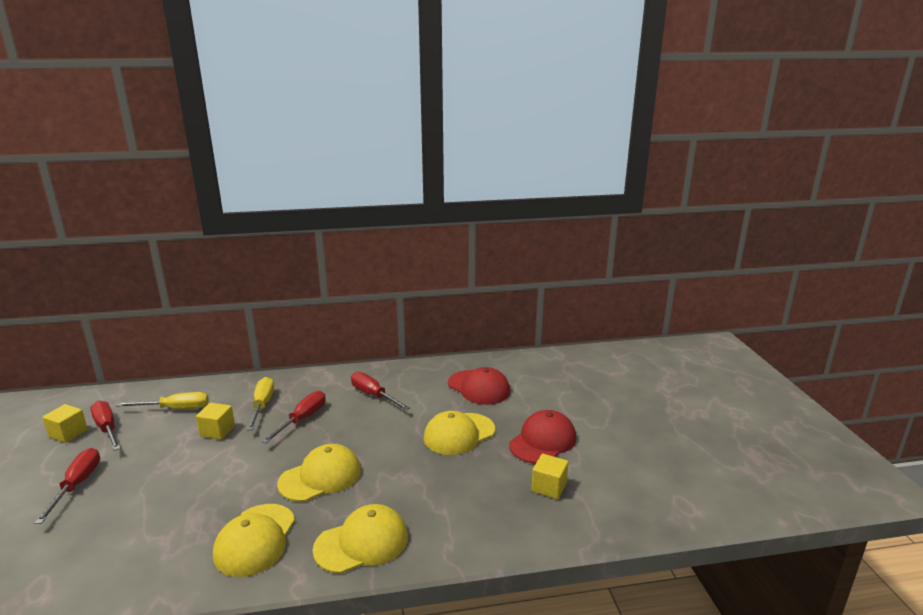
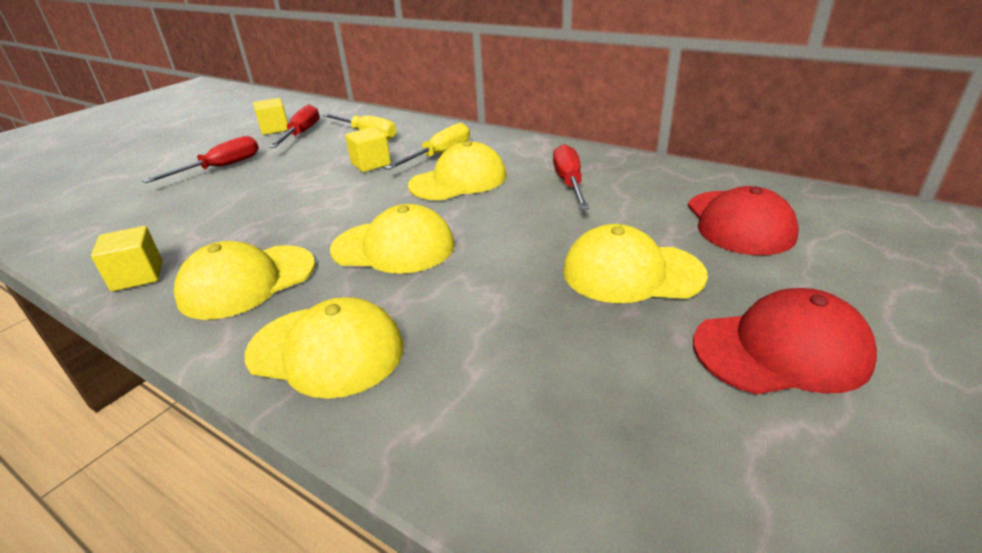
camera: 45 degrees right, 10 degrees up
(302, 419) = (458, 180): red screwdriver -> yellow cap
(549, 487) = (708, 441): yellow cube -> yellow cube (138, 276)

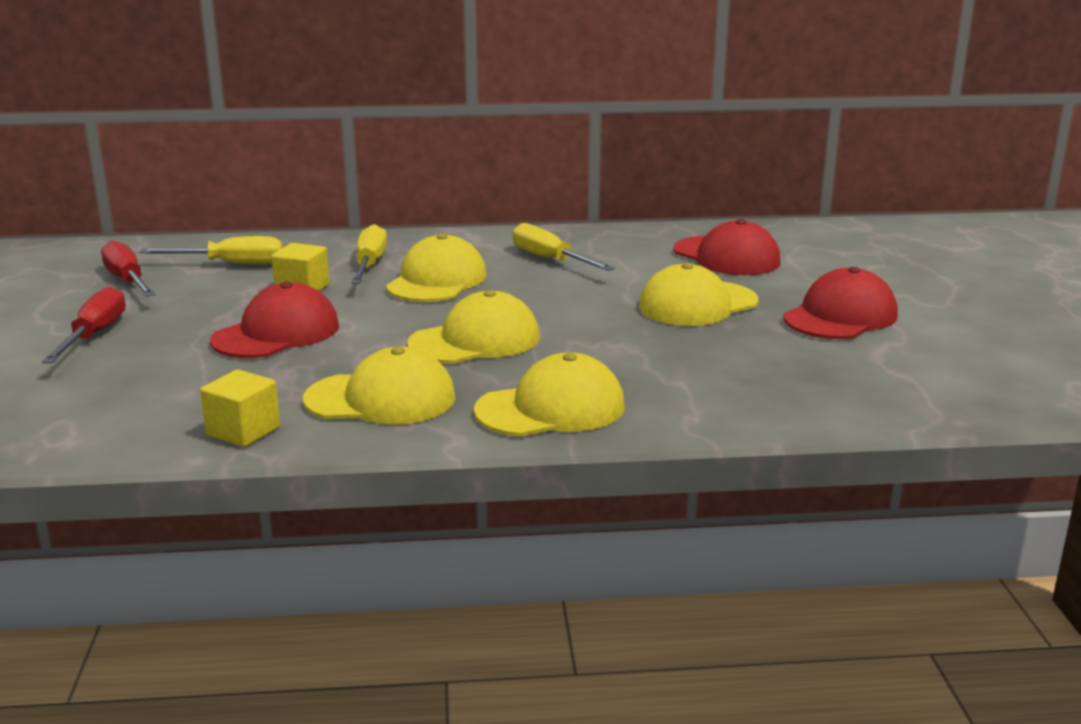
camera: 40 degrees left, 10 degrees down
(247, 281) = (381, 399): yellow cap -> yellow cap turned 105 degrees counterclockwise
(275, 129) = (69, 284): yellow cube -> none
(297, 196) = (276, 333): none -> red cap
(569, 183) = (550, 260): red screwdriver -> yellow screwdriver

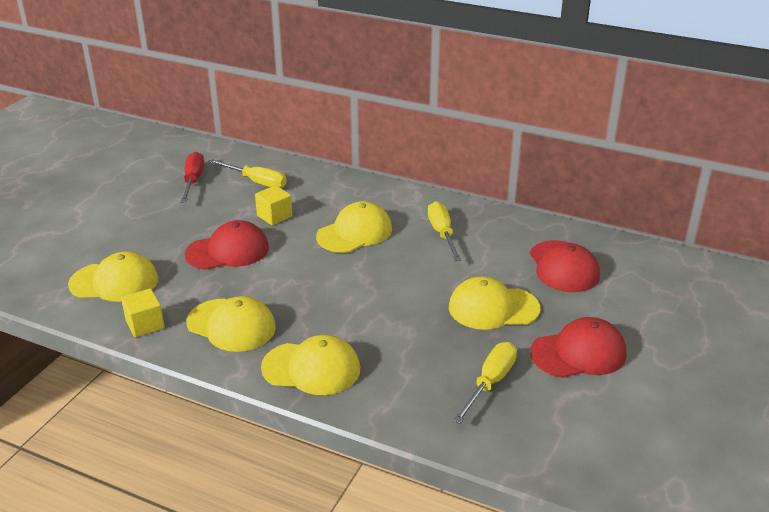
camera: 30 degrees right, 10 degrees up
(94, 335) = (141, 222): red screwdriver -> none
(369, 265) = (330, 205): yellow screwdriver -> yellow screwdriver (490, 382)
(475, 341) = (325, 294): yellow cap -> yellow cap (114, 282)

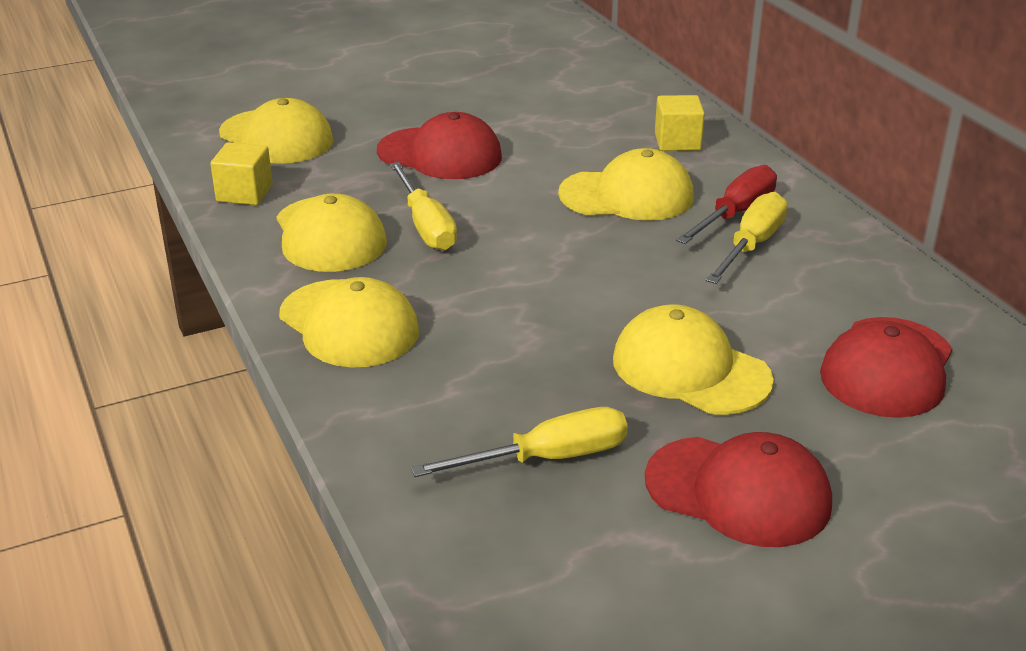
camera: 40 degrees right, 0 degrees up
(193, 180) = (509, 64): red screwdriver -> red screwdriver (735, 214)
(256, 182) = (584, 91): yellow screwdriver -> yellow screwdriver (426, 225)
(274, 216) = (550, 137): yellow cube -> yellow cube (677, 142)

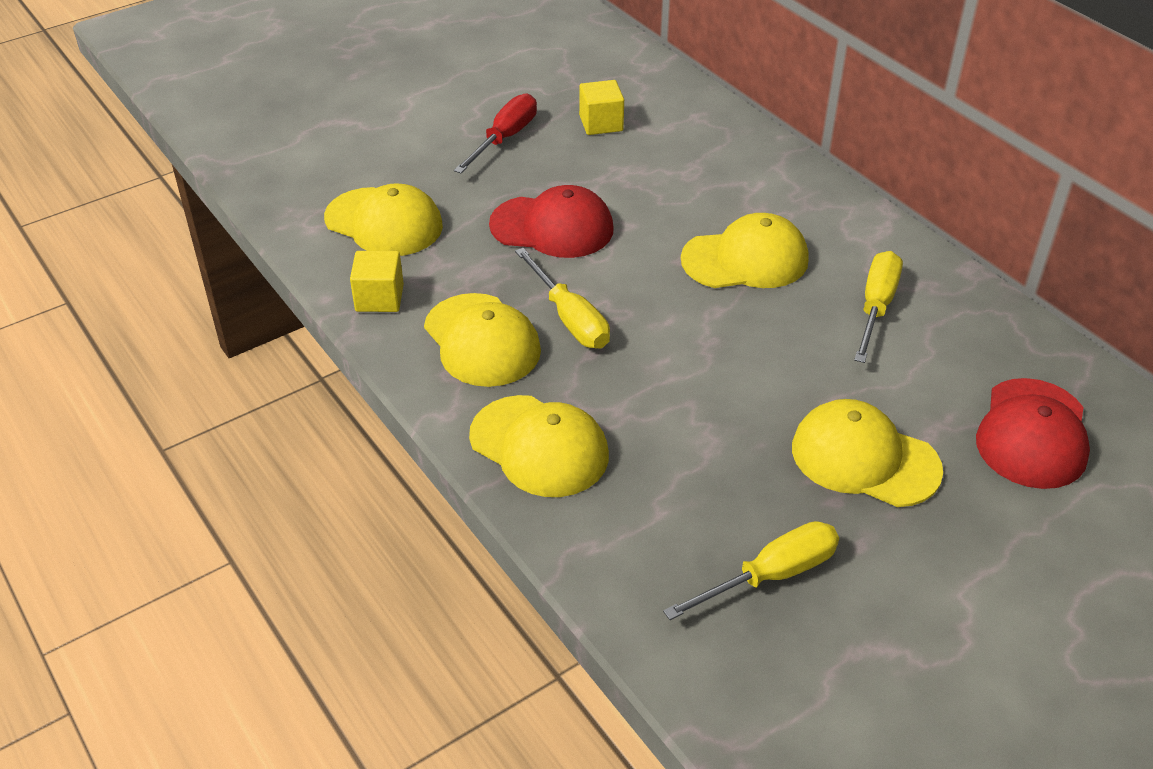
camera: 10 degrees left, 10 degrees up
(677, 142) = (771, 187): yellow cube -> yellow cube (601, 123)
(735, 214) = (850, 270): red screwdriver -> red screwdriver (504, 138)
(738, 492) = (945, 588): red cap -> none

